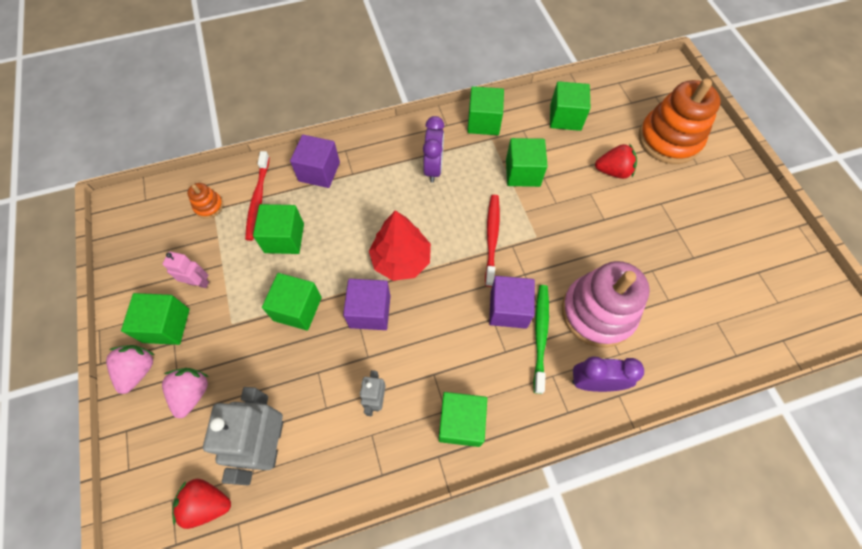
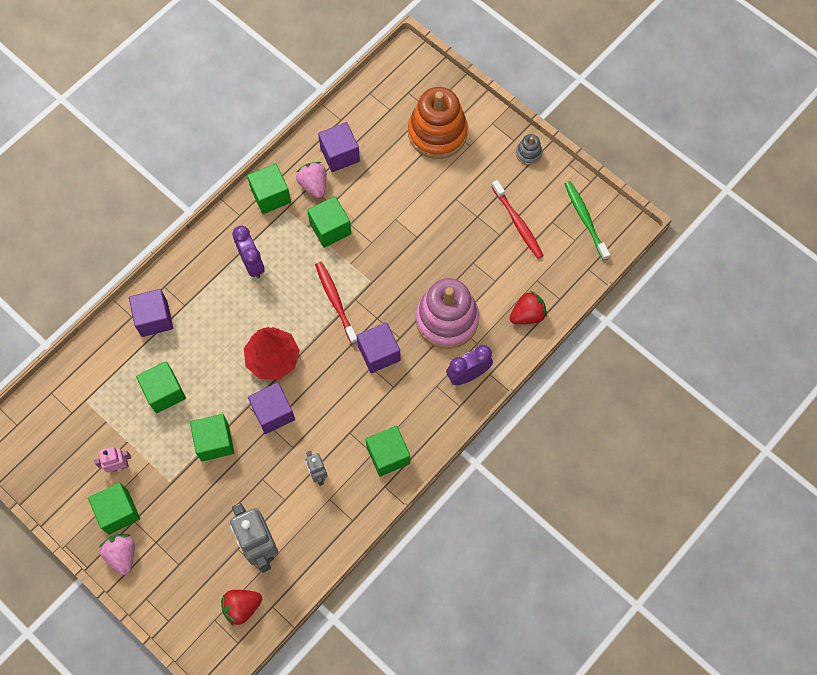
camera: 30 degrees left, 5 degrees up
(192, 393) = (177, 546): pink strawberry -> pink strawberry (313, 185)
(209, 206) = (78, 400): orange stacking toy -> none
(258, 200) = (118, 372): red toothbrush -> red toothbrush (518, 223)
(540, 335) = (413, 360): green toothbrush -> green toothbrush (585, 219)
(565, 117) = (340, 154): green cube -> purple cube
(613, 171) = (404, 188): red strawberry -> red strawberry (527, 315)
(757, 197) = (528, 153): none -> grey stacking toy

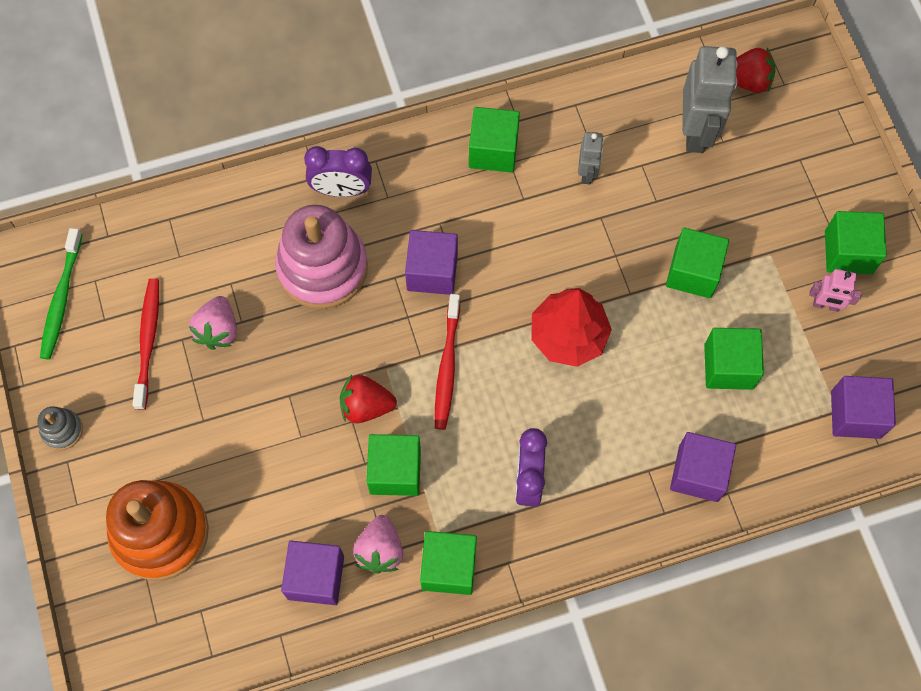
camera: 150 degrees left, 0 degrees up
(122, 555) = (862, 202): pink strawberry -> pink strawberry (218, 330)
(273, 413) = (603, 269): purple cube -> purple cube (855, 414)
(527, 315) = (222, 220): red strawberry -> red strawberry (366, 406)

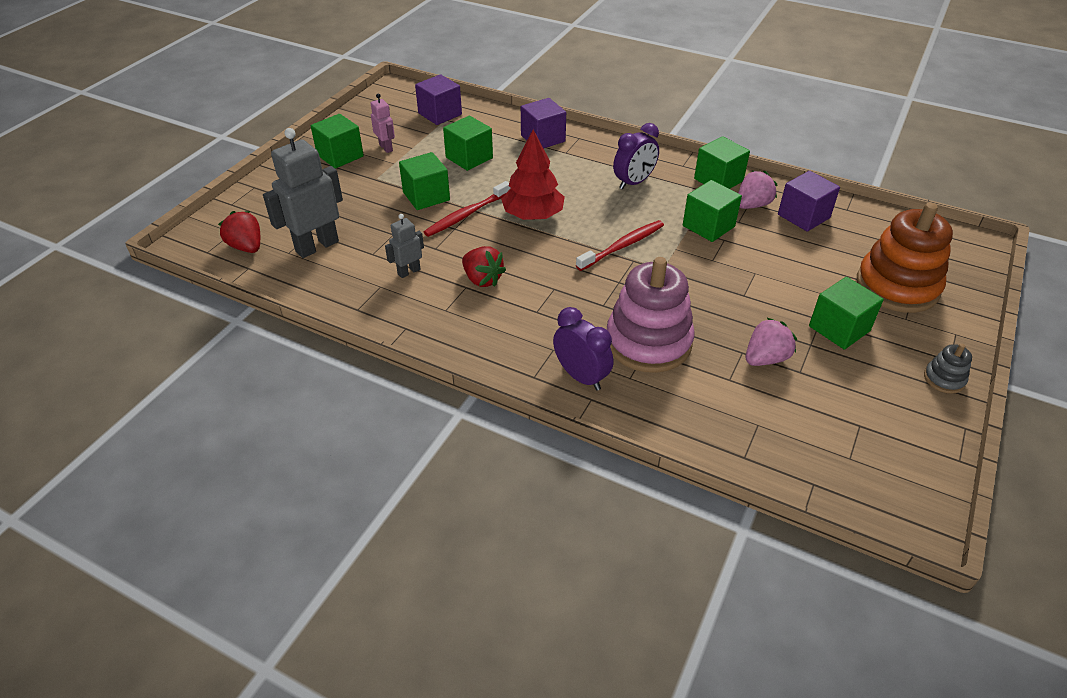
camera: 135 degrees left, 25 degrees down
(61, 299) = (892, 464): green toothbrush -> none
(148, 341) = (830, 387): red toothbrush -> red toothbrush (466, 215)
(366, 406) = (695, 260): red strawberry -> red strawberry (482, 279)
(432, 272) = (574, 291): purple cube -> none
(493, 150) = (446, 323): green cube -> green cube (839, 328)

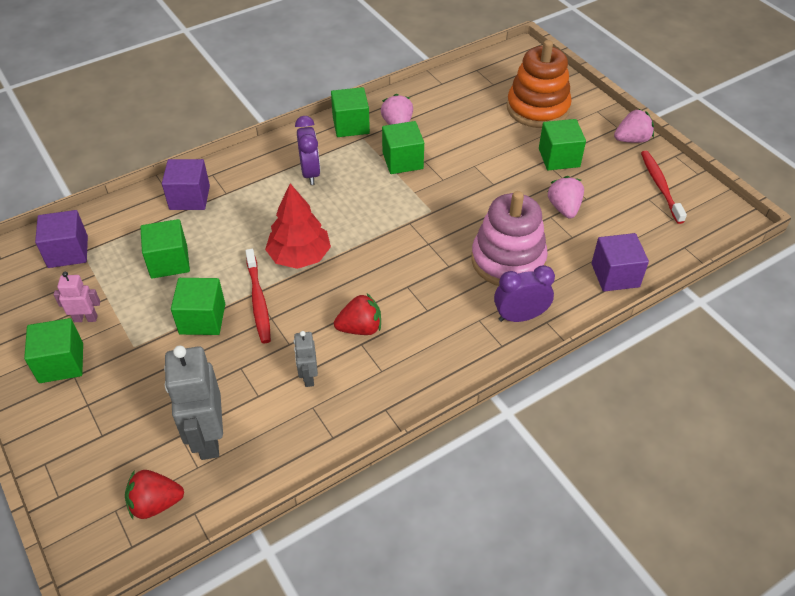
camera: 60 degrees left, 5 degrees up
(622, 246) = (387, 220): red toothbrush -> red toothbrush (660, 186)
(803, 216) = (432, 107): purple cube -> purple cube (615, 275)
(944, 379) = (632, 140): grey stacking toy -> pink strawberry

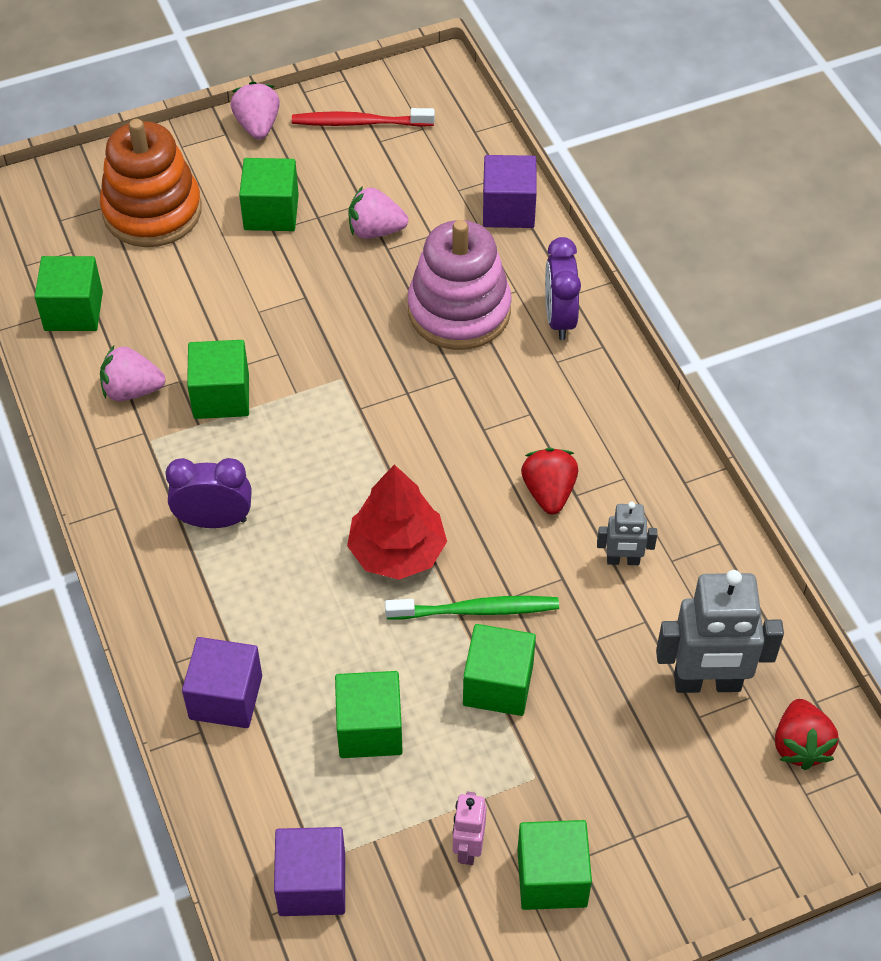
camera: 80 degrees left, 5 degrees up
(258, 301) = (476, 610): red toothbrush -> green toothbrush
(351, 125) = (111, 452): green cube -> green cube (73, 311)

